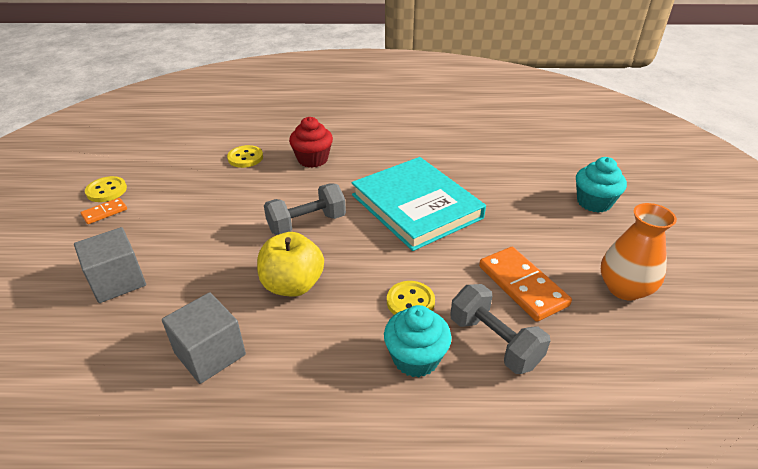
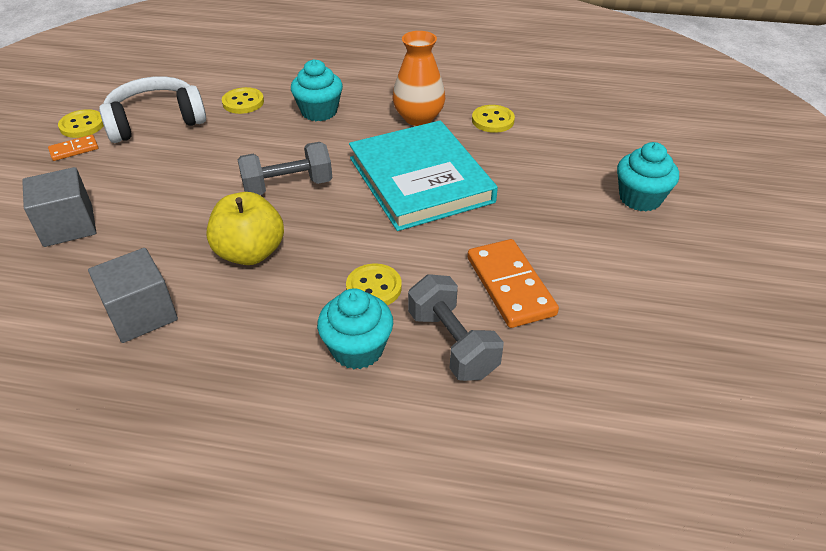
camera: 10 degrees right, 5 degrees up
(173, 181) = (156, 121): none -> white headphones
(312, 159) = (319, 111): red cupcake -> turquoise cupcake
(456, 153) = (493, 120): none -> yellow button
(624, 288) = (632, 304): orange vase -> orange vase (418, 118)

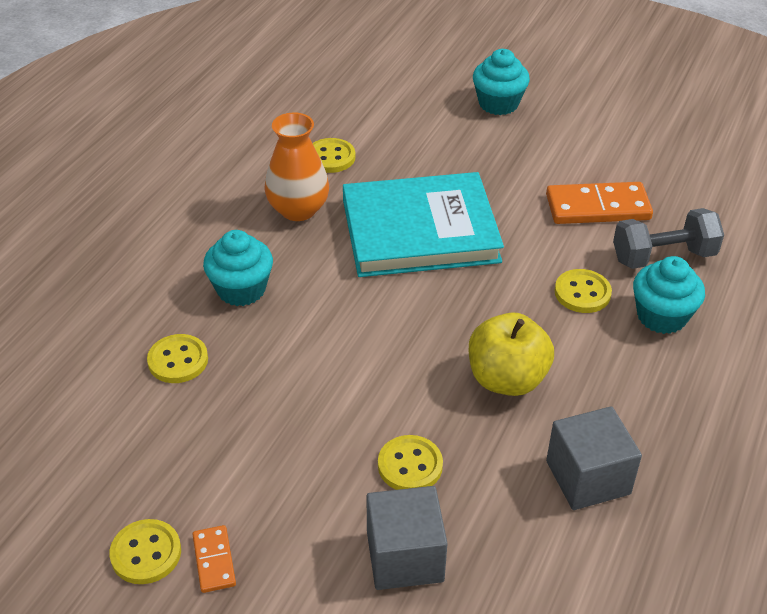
camera: 75 degrees left, 0 degrees up
(153, 215) = (410, 465): none -> yellow button
(156, 121) = (180, 460): white headphones -> none
(288, 186) = (394, 336): grey dumbbell -> none

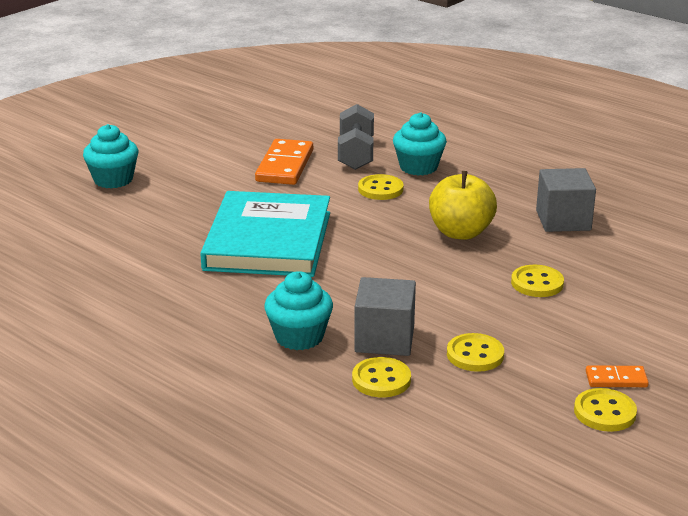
camera: 75 degrees left, 15 degrees down
(298, 209) = (199, 295): orange vase -> none
(331, 157) = (130, 269): yellow button -> yellow button (475, 355)
(405, 557) = (622, 297): grey cube -> grey cube (384, 339)

